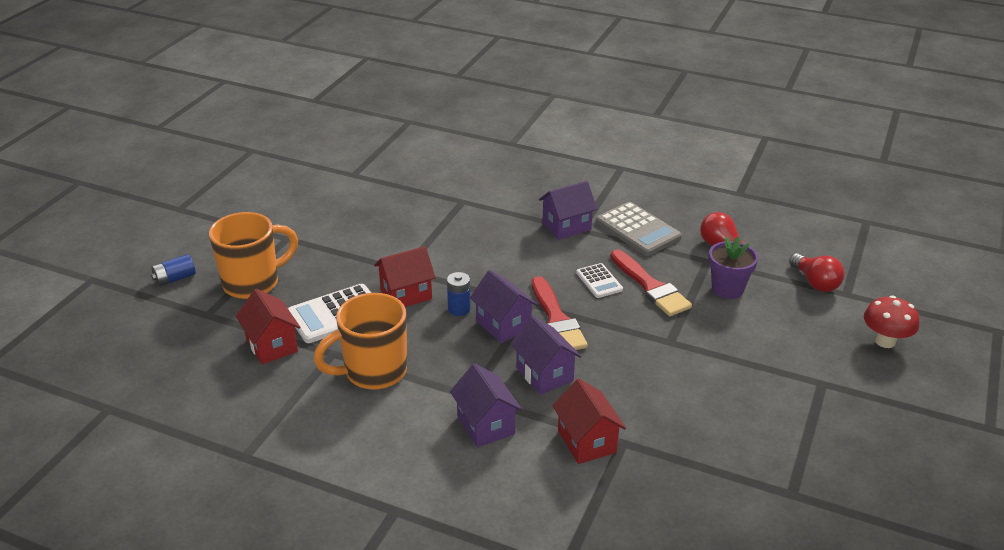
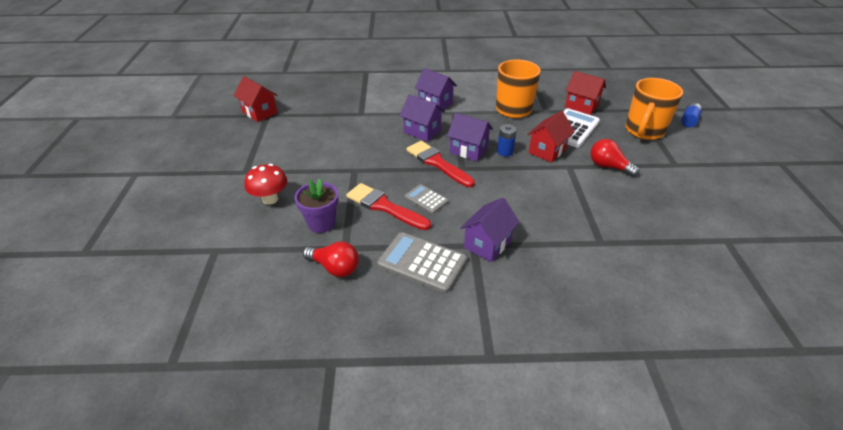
camera: 155 degrees right, 5 degrees up
(586, 441) = (380, 109): red house -> red house (260, 112)
(599, 281) = (426, 199): white calculator -> grey calculator
(815, 283) = (243, 254): red light bulb -> red light bulb (608, 166)
(885, 341) = (191, 214): red mushroom -> red mushroom (270, 199)

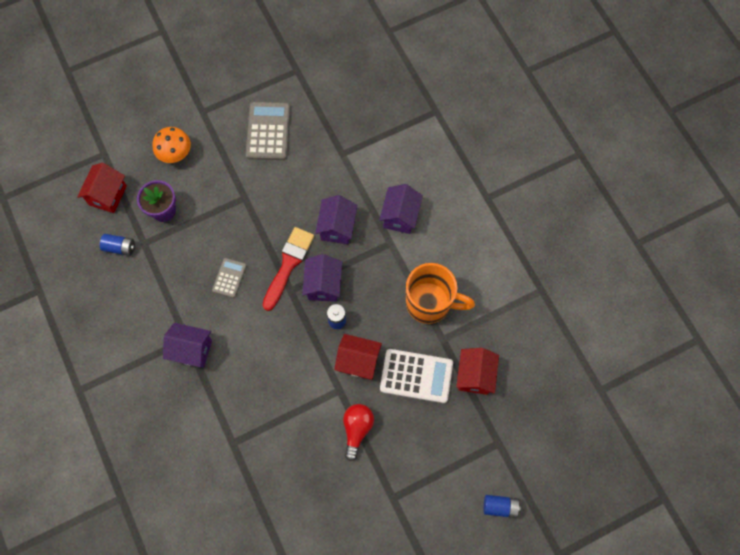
camera: 65 degrees right, 30 degrees up
(260, 112) = (298, 61): red house -> red house (108, 195)
(270, 199) = (175, 154): red mushroom -> orange mushroom
(335, 268) = (120, 247): red light bulb -> blue battery
(384, 206) = (204, 248): red brush -> none
(422, 262) = (150, 308): grey calculator -> grey calculator (268, 131)
(644, 131) = (449, 456): orange mug -> none

